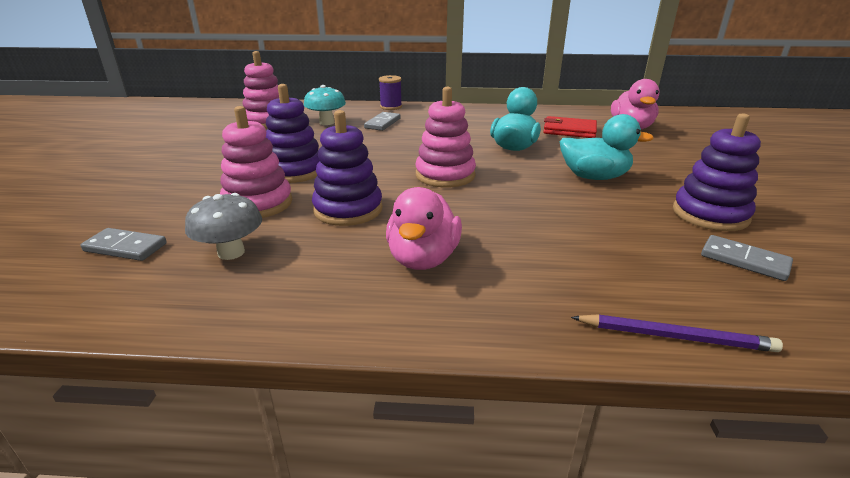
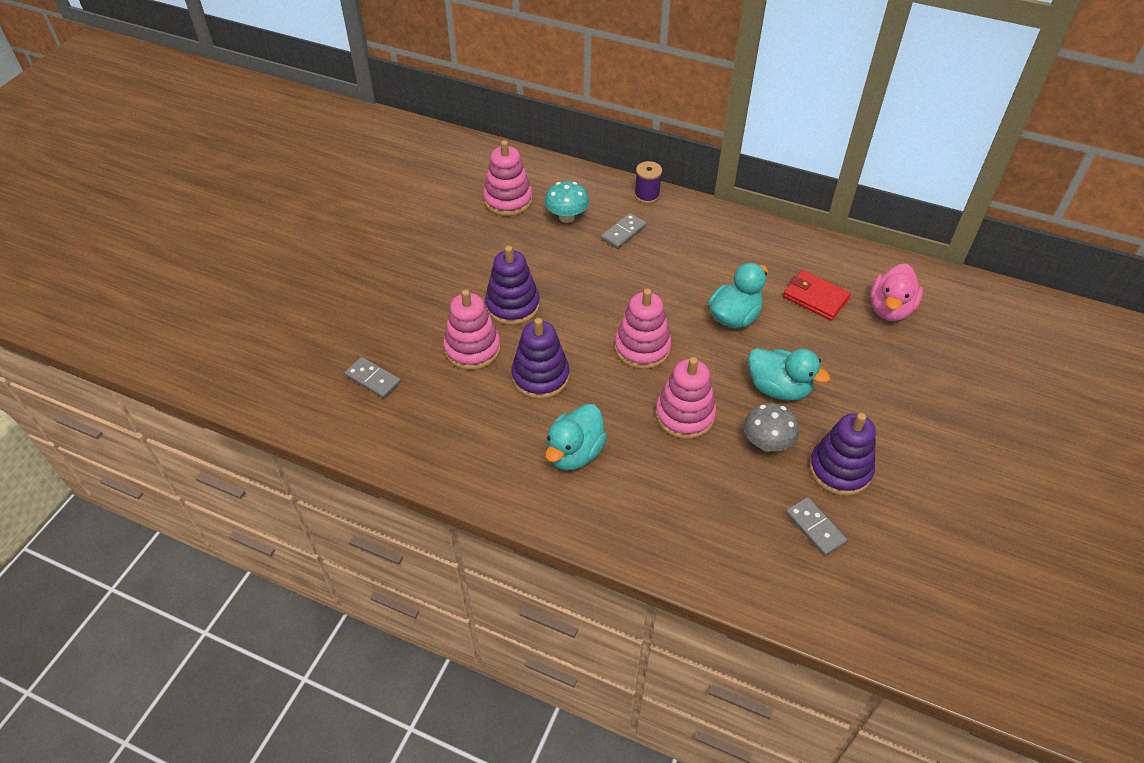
camera: 20 degrees right, 20 degrees up
(231, 252) = (443, 406): grey mushroom -> grey mushroom (766, 443)
(423, 258) = (574, 453): pink duck -> turquoise duck
(524, 208) = (684, 415): none -> pink stacking toy
(674, 337) = (700, 574): purple pencil -> none

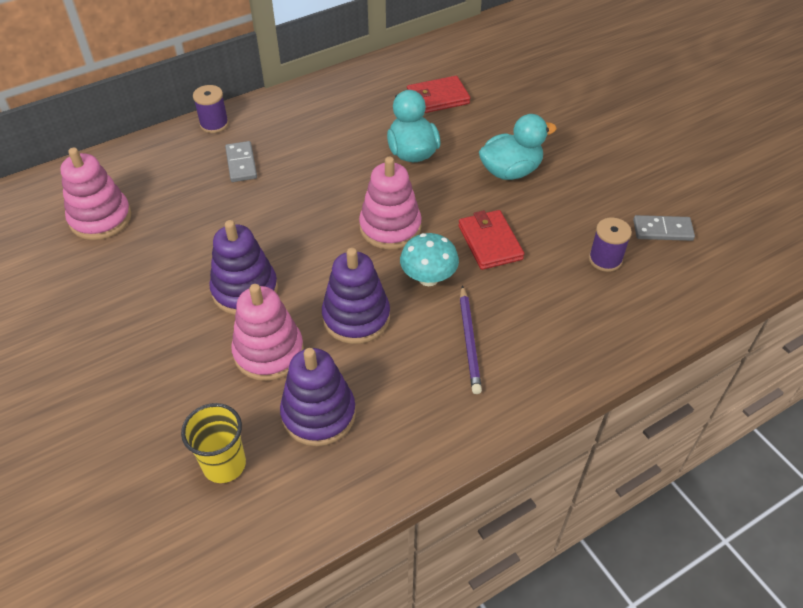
camera: 55 degrees left, 0 degrees up
(373, 379) = (224, 464): grey domino -> yellow cup
(566, 217) = (176, 189): turquoise mushroom -> turquoise mushroom (428, 278)
(574, 453) = (469, 341): turquoise duck -> purple pencil
(684, 415) = (490, 242): pink stacking toy -> red wallet
(739, 501) = (605, 259): none -> purple spool
(766, 443) = (560, 210): grey mushroom -> none
(840, 470) = (618, 184): purple stacking toy -> purple stacking toy (318, 414)
(890, 309) = (487, 69): pink duck -> none

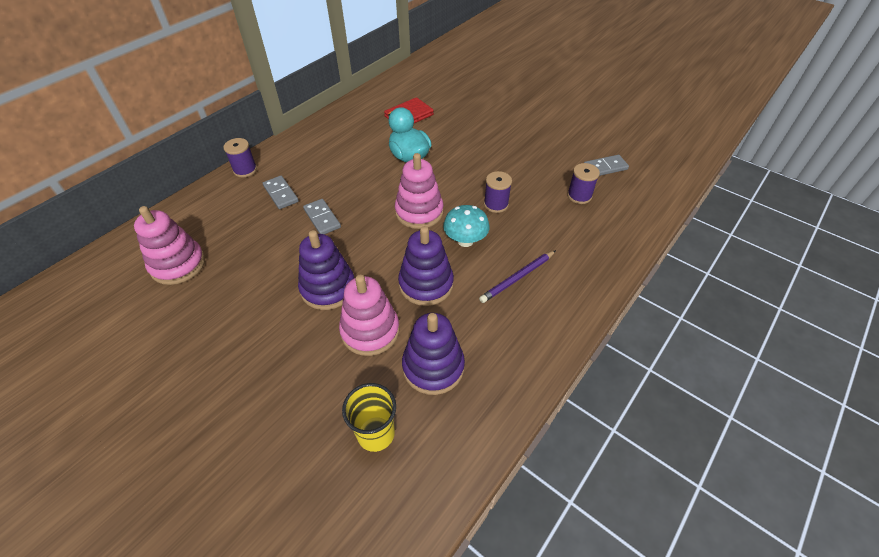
camera: 20 degrees left, 0 degrees up
(274, 206) = (322, 218): none -> grey domino
(469, 341) = (517, 277): purple pencil -> purple pencil turned 75 degrees clockwise
(490, 242) = (496, 204): red wallet -> purple spool
(510, 171) = (485, 153): turquoise duck -> none

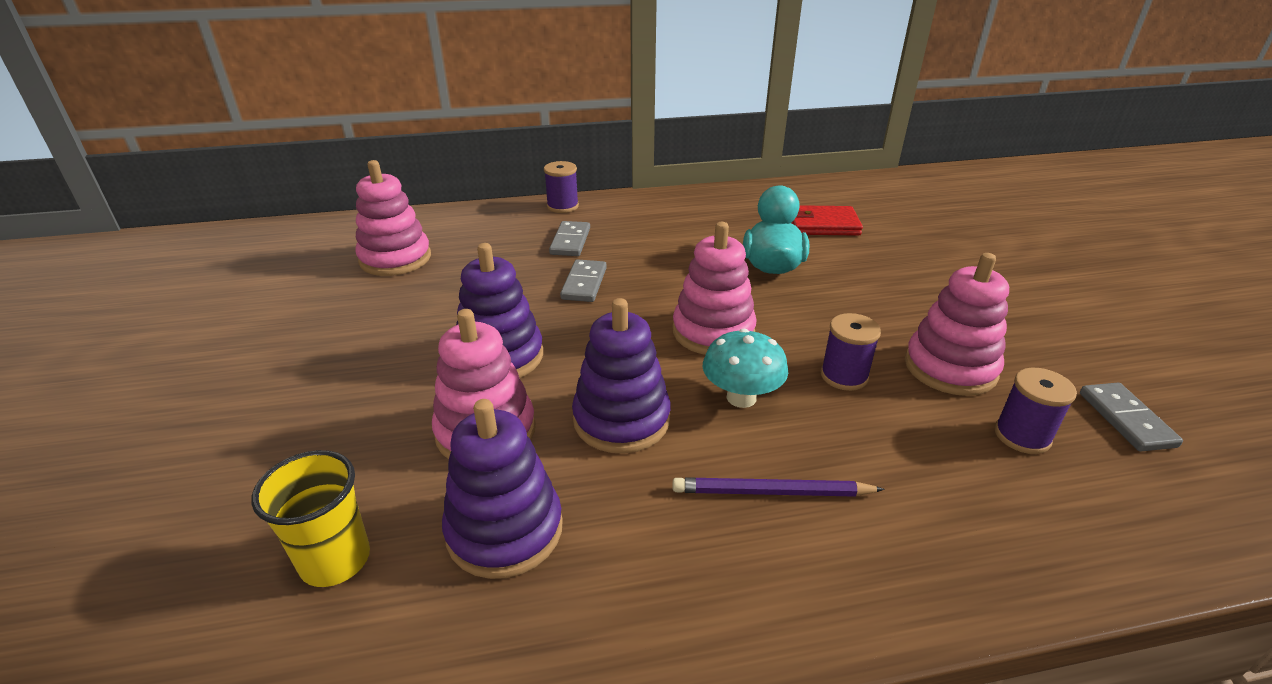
camera: 40 degrees right, 15 degrees down
(531, 176) = (950, 368): none -> pink stacking toy
(605, 167) = (1126, 419): grey domino -> grey domino turned 60 degrees clockwise

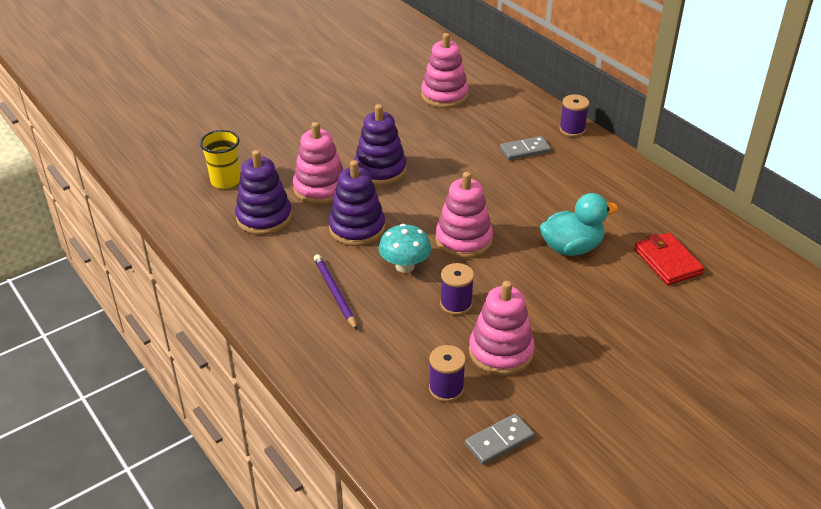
camera: 65 degrees right, 5 degrees up
(584, 283) = (477, 173): grey domino -> none

